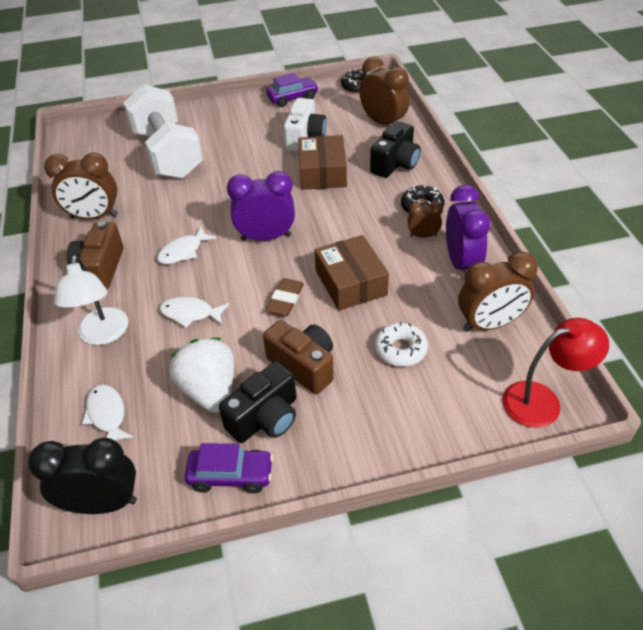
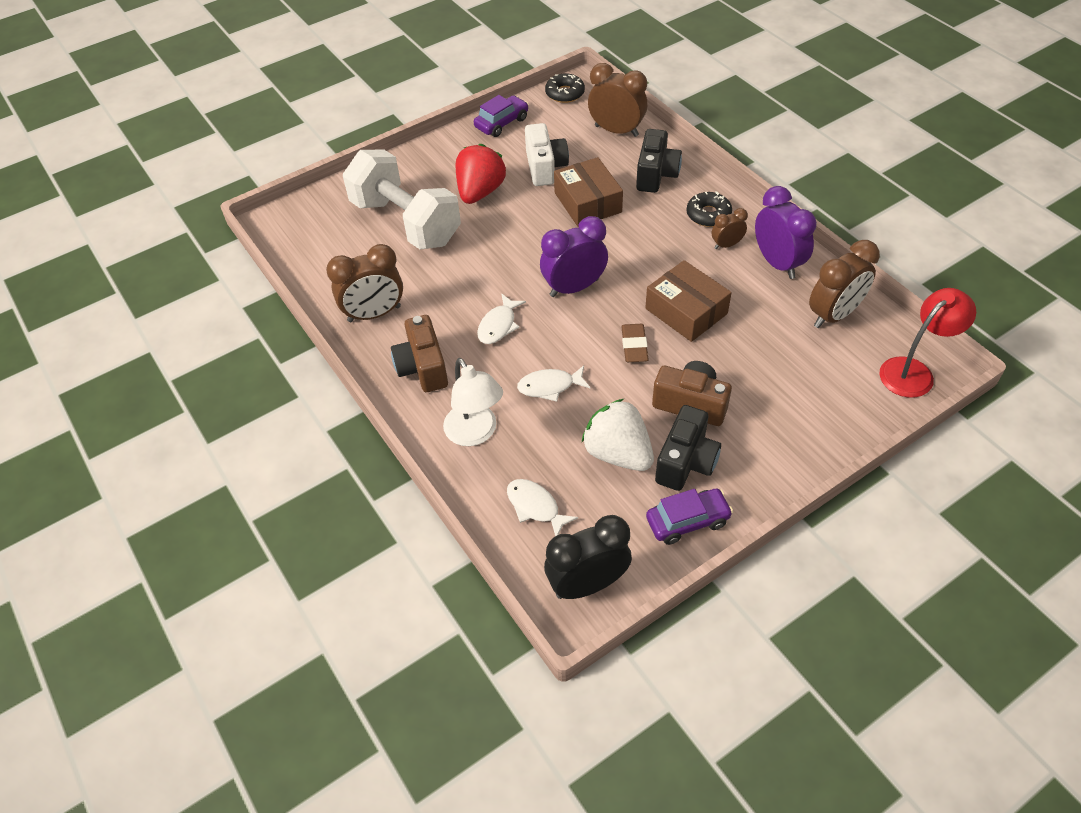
camera: 20 degrees left, 5 degrees up
(240, 145) = (480, 192): none -> red strawberry
(400, 349) = (769, 362): white donut -> none

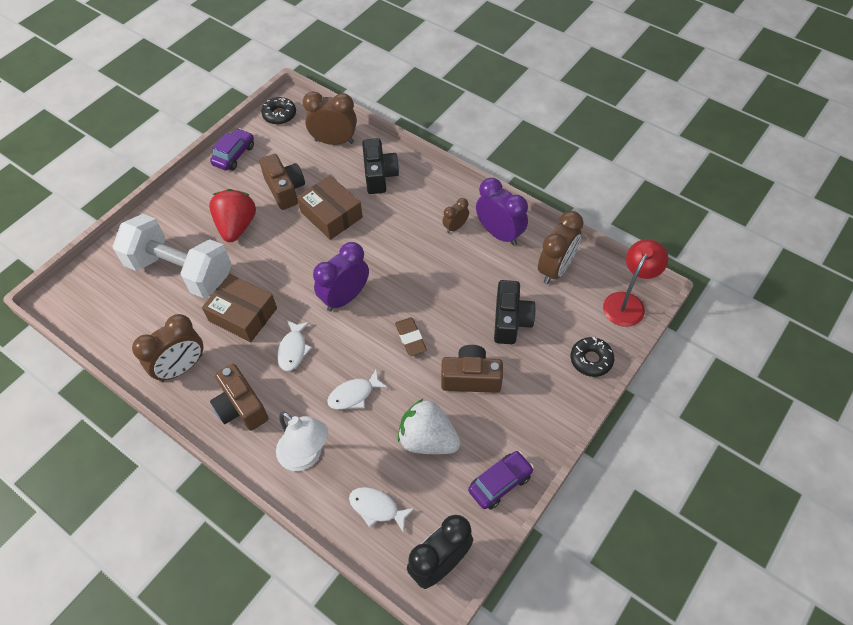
camera: 20 degrees left, 5 degrees up
(545, 167) = (285, 190): white camera -> brown camera
(686, 311) = (442, 295): brown box -> brown box (243, 315)
(686, 462) = (483, 431): black camera -> black camera (510, 321)
(708, 214) = (432, 203): black donut -> black donut (591, 360)

